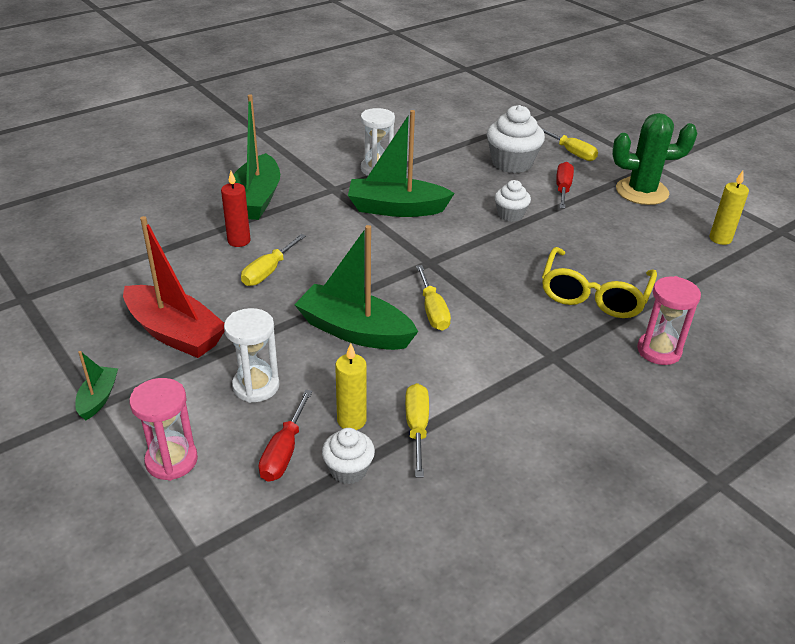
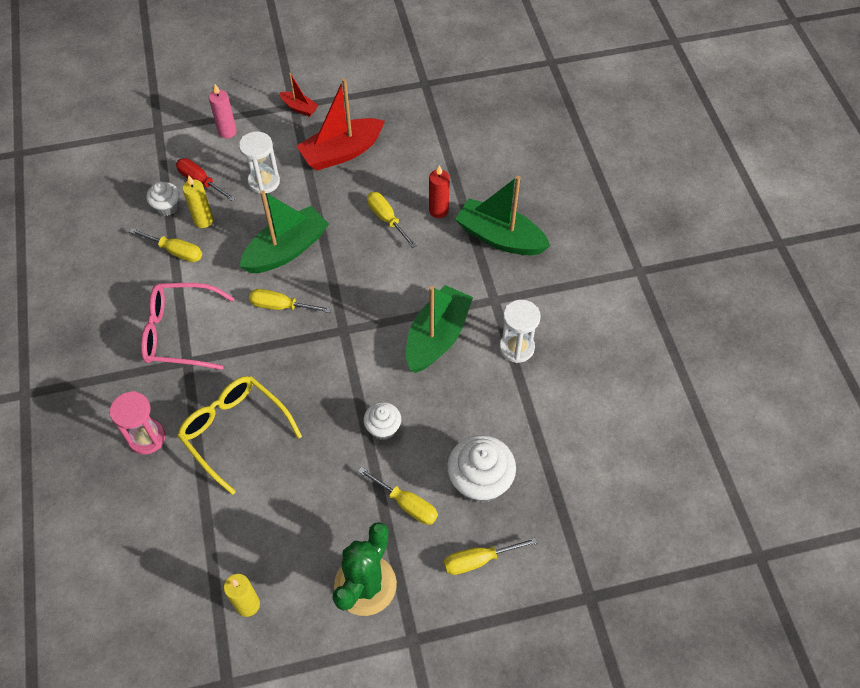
camera: 115 degrees right, 20 degrees up
(98, 398) = (299, 108): green boat -> red boat
(171, 460) = (227, 132): pink hourglass -> pink candle
(524, 376) = (180, 332): none -> pink glasses
(563, 189) = (406, 504): red screwdriver -> yellow screwdriver

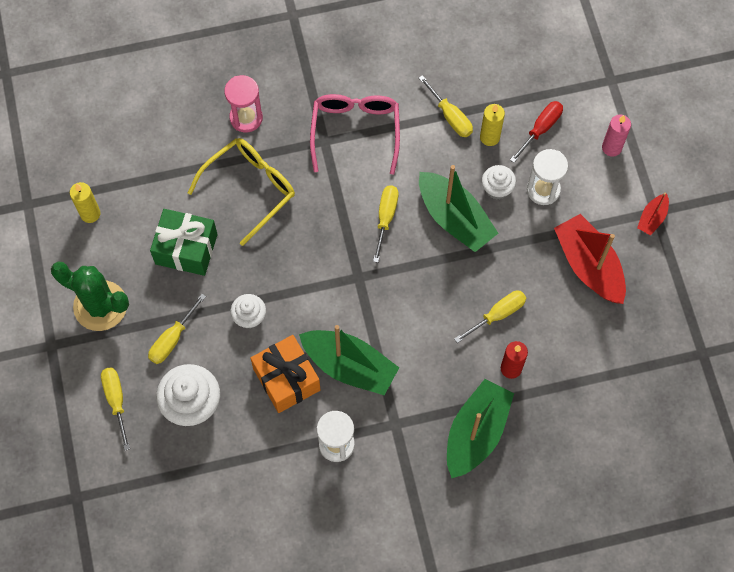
camera: 90 degrees right, 10 degrees up
(167, 207) = (506, 101): white cupcake -> white cupcake (497, 188)
(175, 251) = (450, 116): yellow screwdriver -> yellow screwdriver turned 60 degrees counterclockwise
(301, 494) = (186, 249): none -> green gift
(451, 392) = (286, 379): none -> orange gift

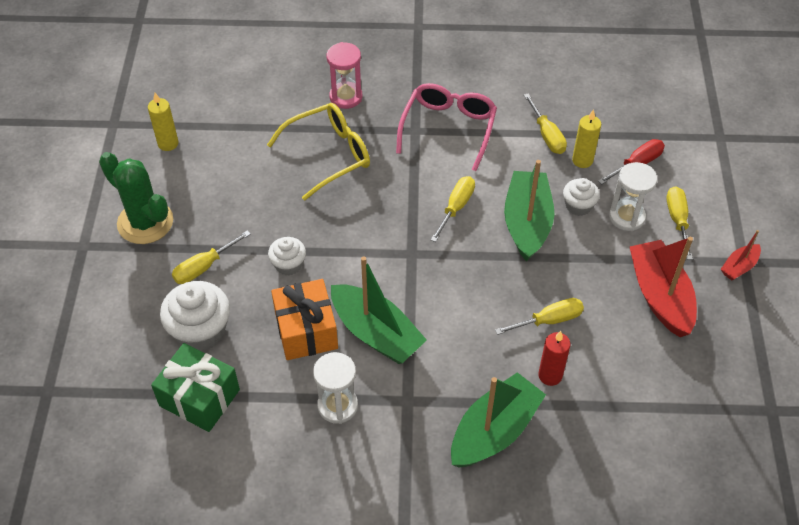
camera: 15 degrees right, 15 degrees down
(116, 401) = (125, 310): yellow screwdriver -> yellow screwdriver (677, 220)
(186, 249) = (248, 192): green gift -> green gift (199, 397)
(454, 218) = (527, 223): green boat -> green boat turned 150 degrees counterclockwise
(611, 147) = (708, 195): pink candle -> none

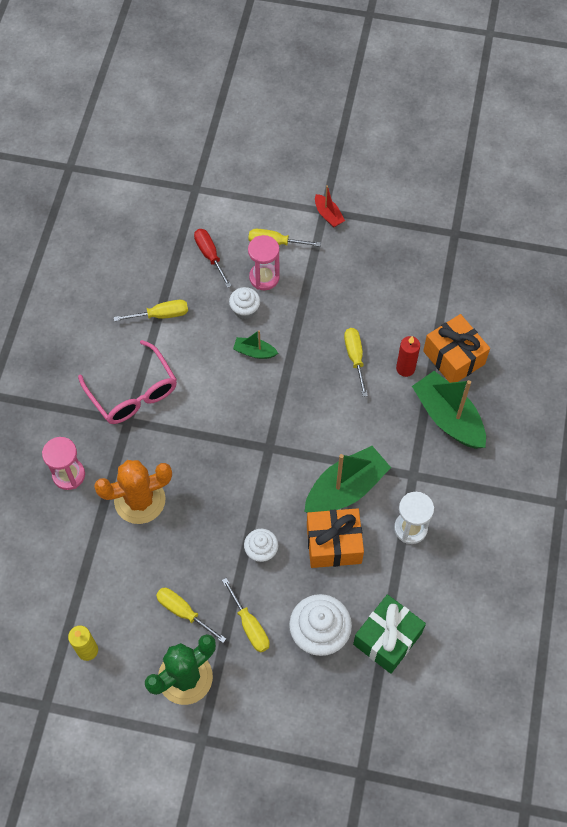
camera: 80 degrees left, 10 degrees up
(329, 155) = (140, 500): yellow glasses -> orange cactus
(448, 129) = (133, 392): pink glasses -> pink glasses turned 150 degrees counterclockwise
(456, 207) = (226, 403): yellow screwdriver -> yellow screwdriver (183, 612)
(527, 223) = (254, 352): green boat -> green boat, size x0.49
(582, 160) = (196, 295): yellow candle -> none
(582, 428) = (453, 357): none -> orange gift
(627, 217) = (264, 277): white hourglass -> pink hourglass
(660, 296) = (345, 275): red boat -> none

